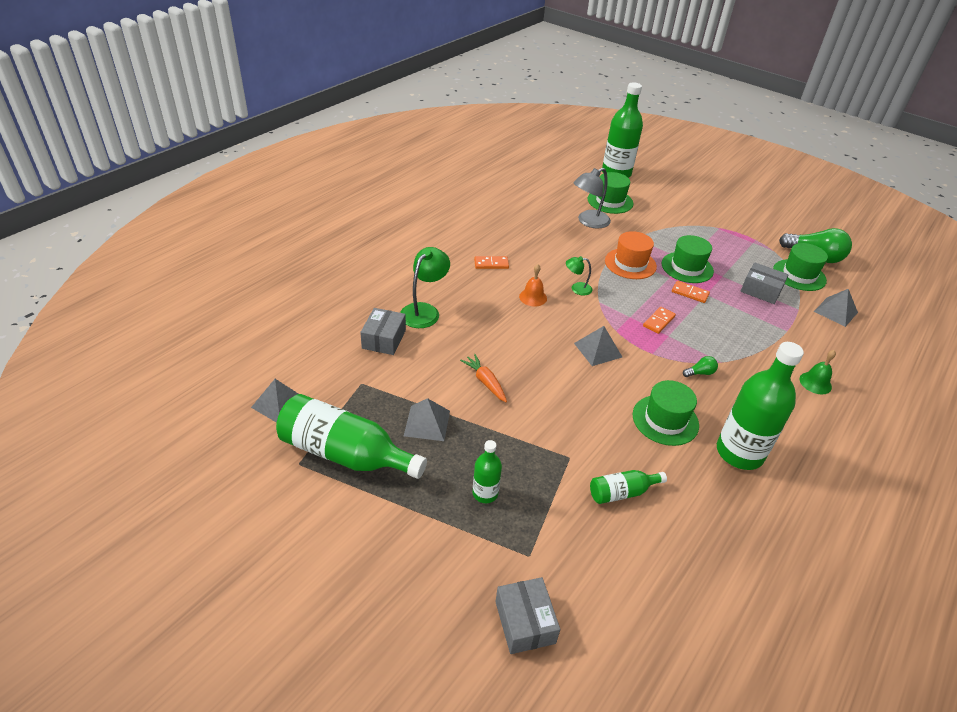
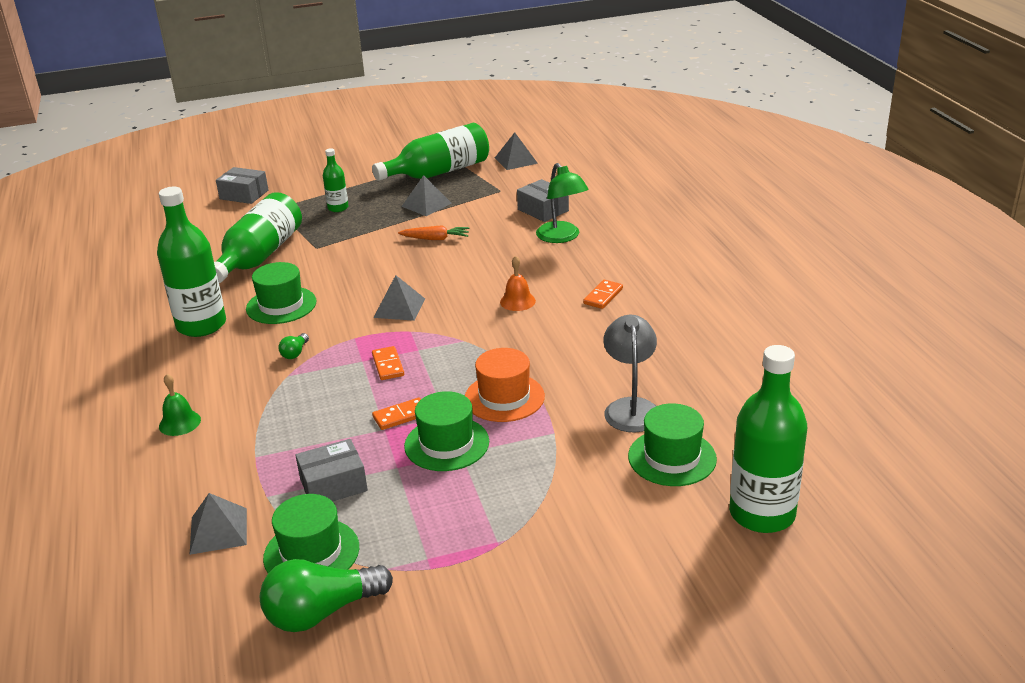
camera: 130 degrees right, 10 degrees down
(577, 288) = (501, 335): green lamp -> none
(622, 492) = (259, 256): green bottle -> green bottle, size x1.99

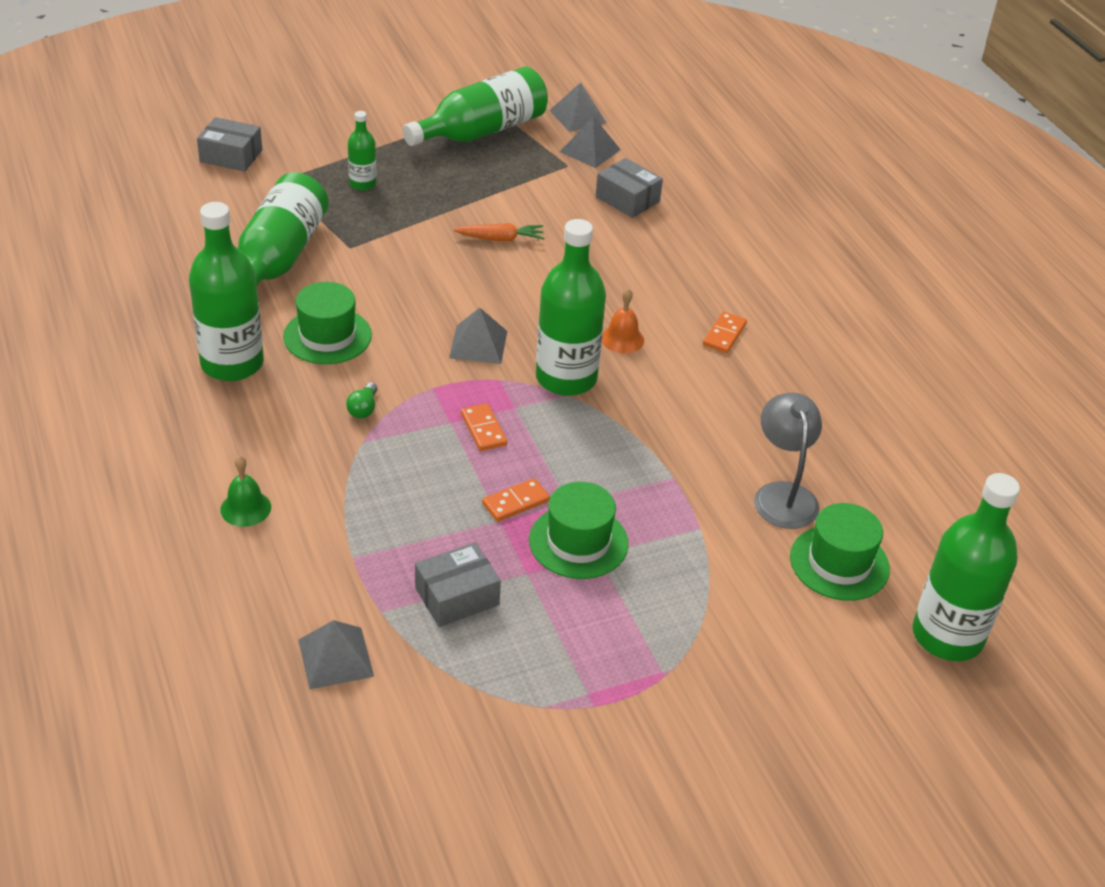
camera: 10 degrees left, 10 degrees up
(311, 552) = (453, 686): green hat -> none
(322, 612) = (484, 762): green light bulb -> none
(426, 204) = (477, 183): grey pyramid -> grey pyramid (590, 150)
(465, 329) = (566, 378): none -> green bottle
(504, 397) = (633, 478): orange hat -> none
(562, 237) = (659, 243): green lamp -> none

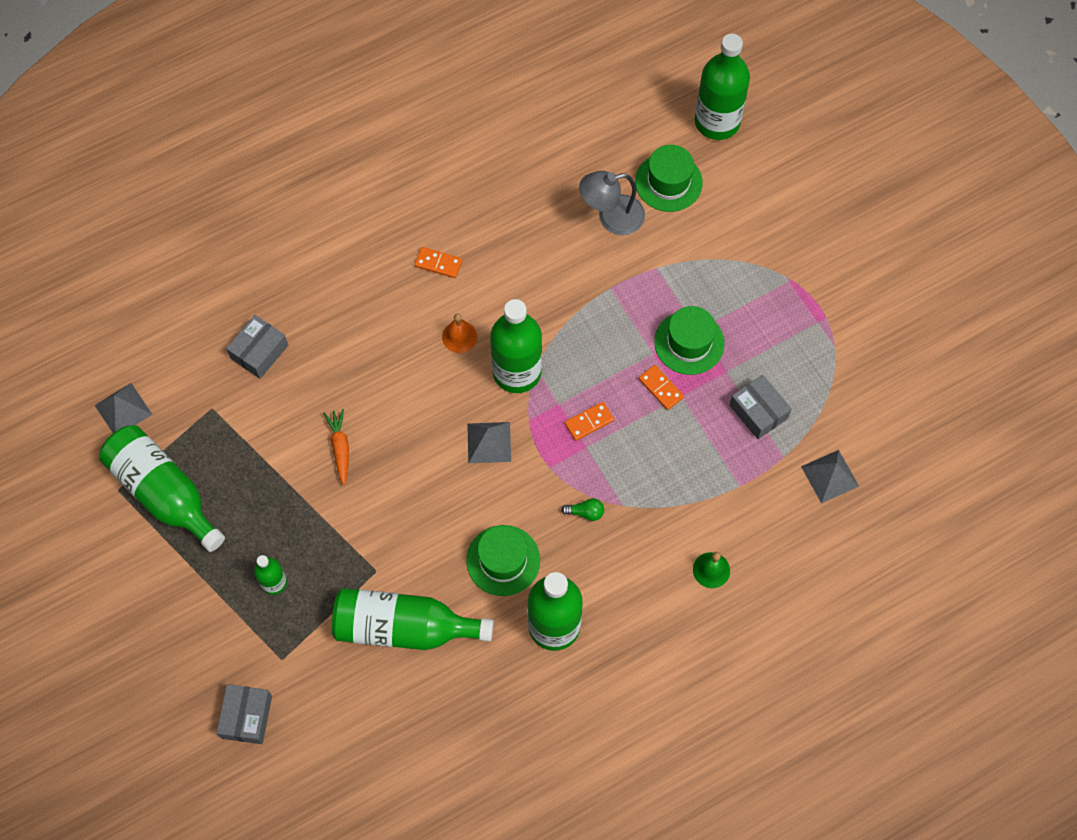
camera: 95 degrees left, 25 degrees up
(590, 150) = (183, 392): grey pyramid -> none

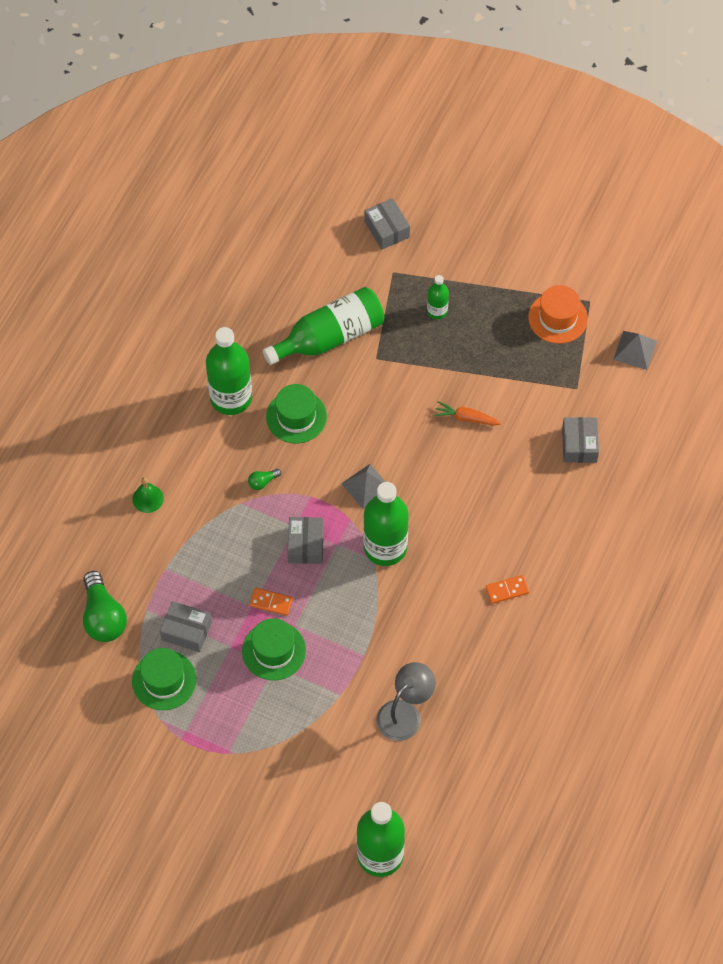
camera: 145 degrees right, 5 degrees down
(164, 493) = (557, 318): green bottle -> orange hat
(340, 448) = (466, 418): orange carrot -> orange carrot turned 150 degrees clockwise
(459, 336) = (447, 546): orange bell -> none
(589, 422) = (306, 545): orange domino -> grey box
(668, 182) = (381, 773): green hat -> green hat (164, 680)
(830, 476) = (103, 616): grey pyramid -> green light bulb

